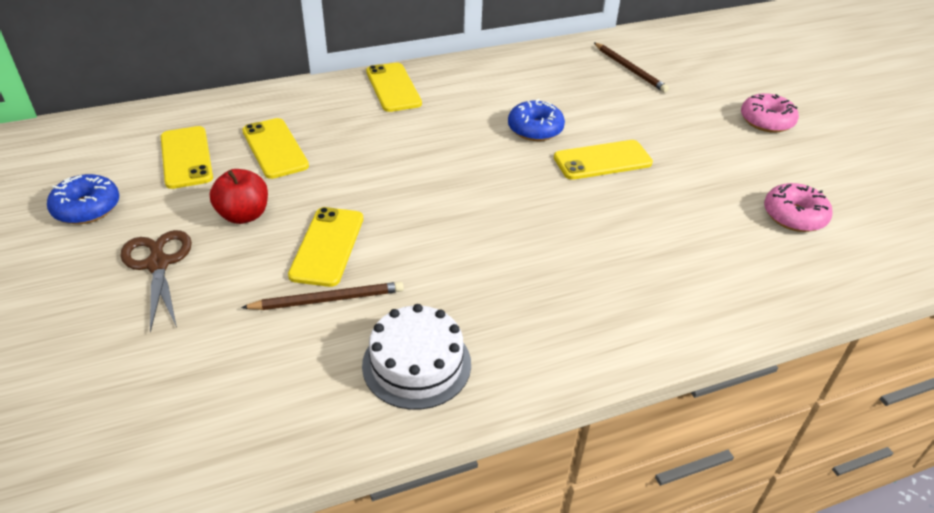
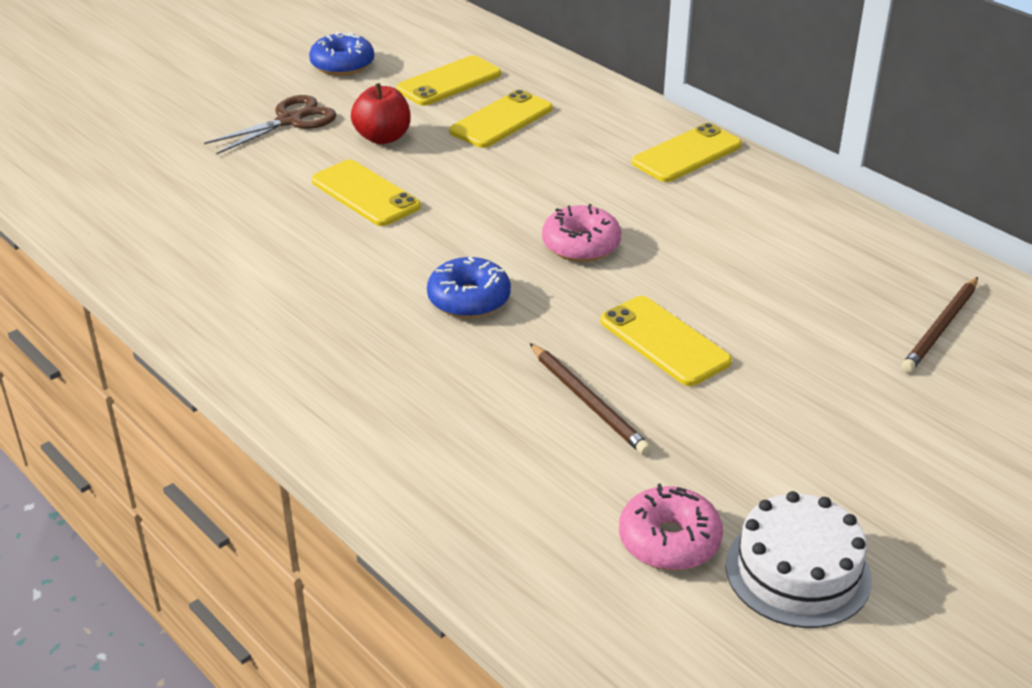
camera: 70 degrees right, 5 degrees down
(327, 246) = (365, 194): yellow phone -> yellow phone turned 60 degrees clockwise
(328, 299) = (290, 215): brown pencil -> brown pencil (588, 402)
(416, 364) = (228, 286): white cake -> white cake (798, 571)
(535, 129) = (691, 274): blue donut -> blue donut (469, 299)
(766, 121) = (925, 492): pink donut -> pink donut (581, 245)

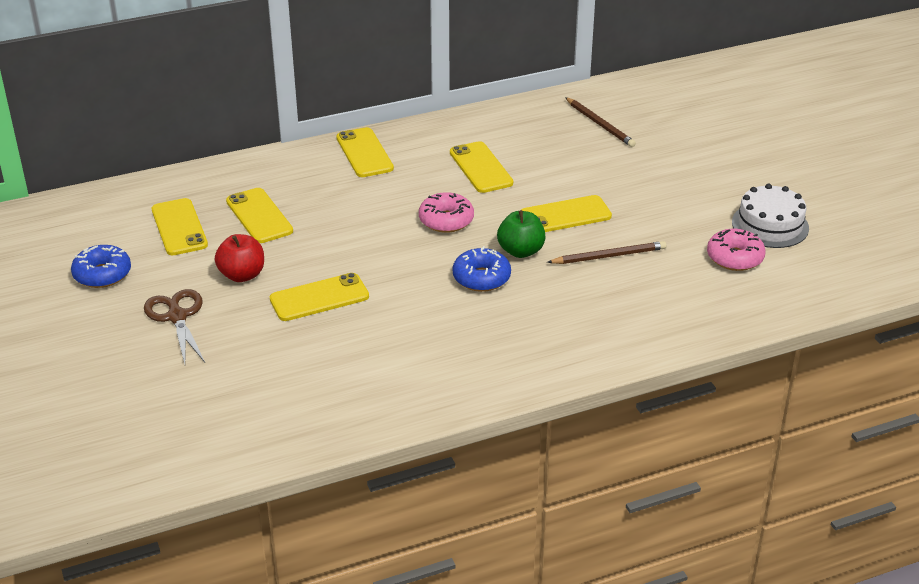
camera: 70 degrees left, 0 degrees up
(550, 319) = (521, 251): none -> green apple
(726, 246) = (481, 168): none -> yellow phone

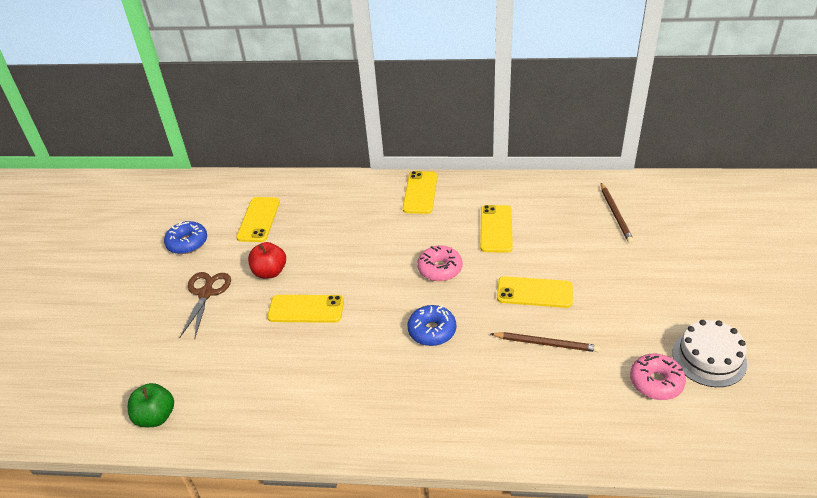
camera: 30 degrees right, 5 degrees up
(259, 216) = (314, 226): yellow phone -> none
(521, 251) = (478, 315): green apple -> green apple (156, 417)

